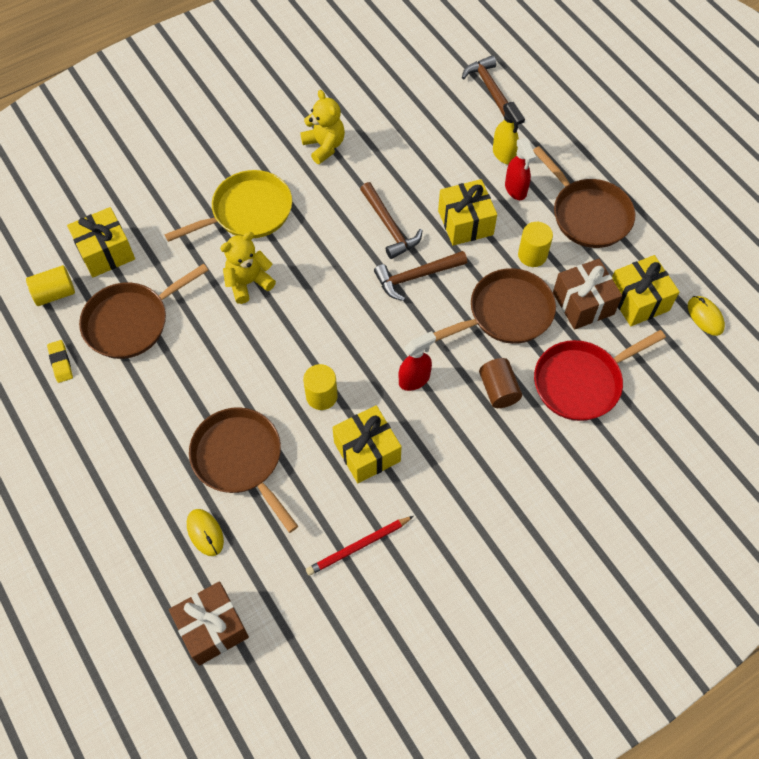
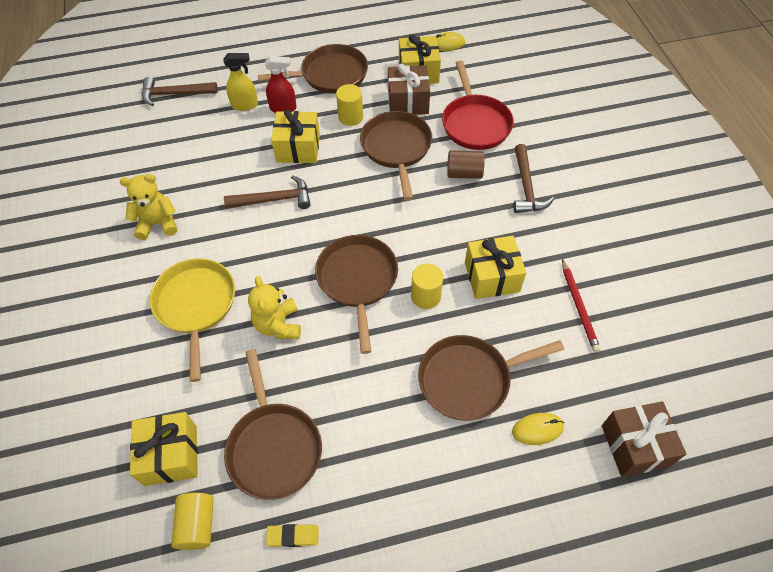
camera: 70 degrees left, 5 degrees down
(319, 331) = (357, 280): none -> brown pan
(414, 379) = (434, 224): red spray bottle -> none
(416, 277) = (335, 195): brown hammer -> brown hammer (526, 187)

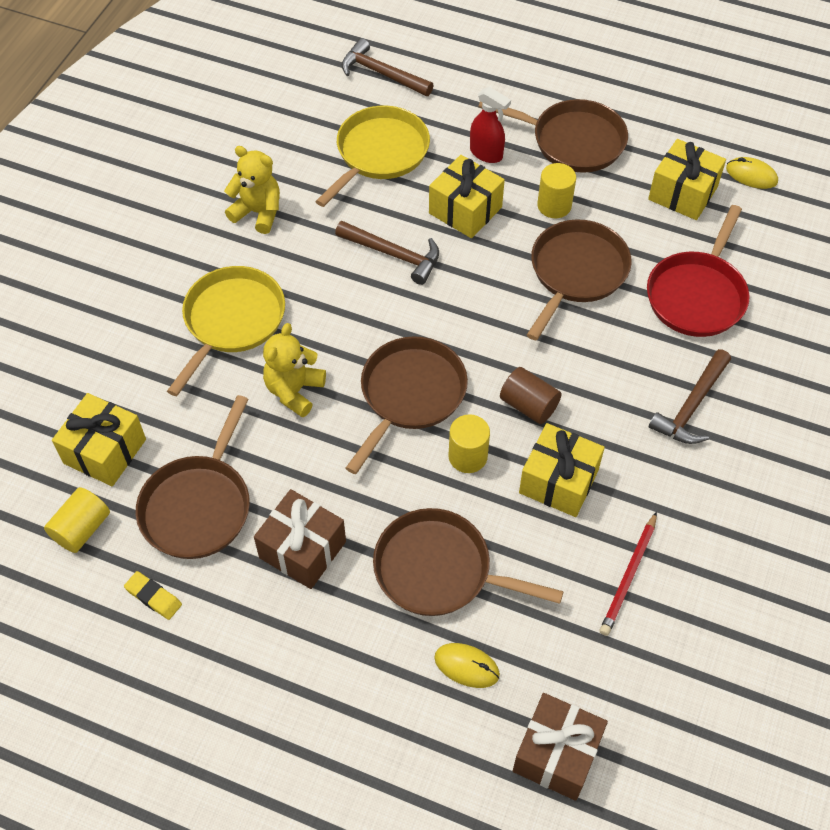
camera: 35 degrees right, 0 degrees up
(213, 143) = (379, 153): none -> yellow pan
(245, 105) = (447, 127): yellow spray bottle -> none
(408, 102) = (637, 223): brown gift -> brown gift (302, 549)
(464, 173) = (630, 347): brown cylinder -> brown cylinder (529, 405)

